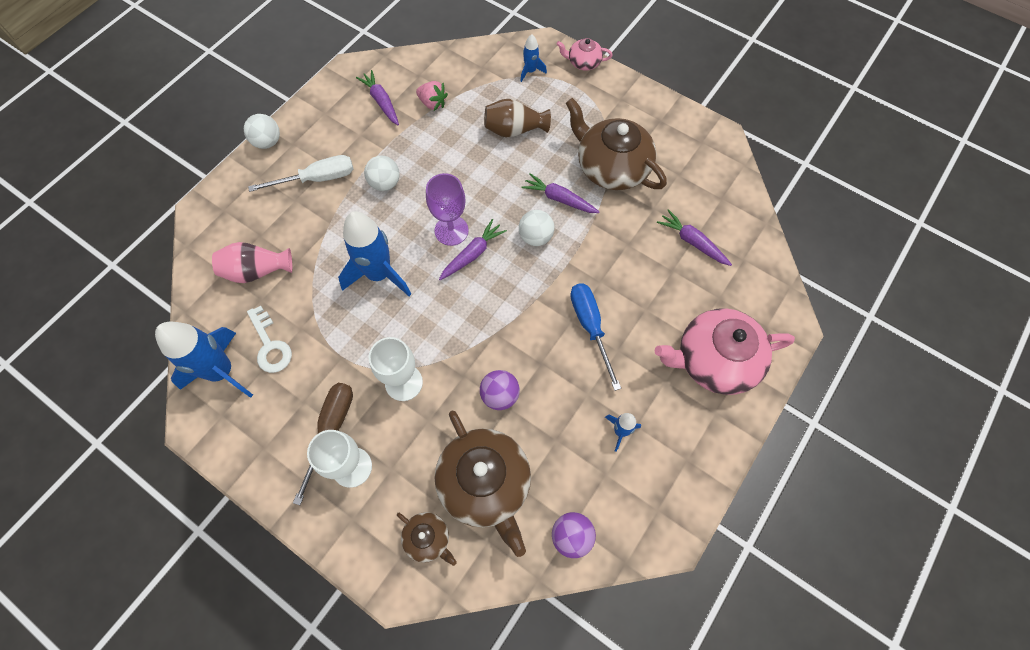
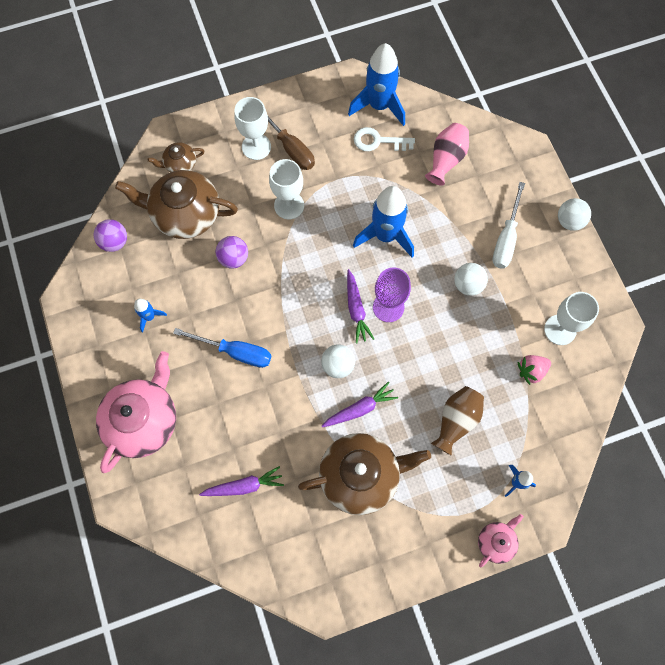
camera: 125 degrees right, 5 degrees up
(381, 102) = (560, 330): purple carrot -> white goblet

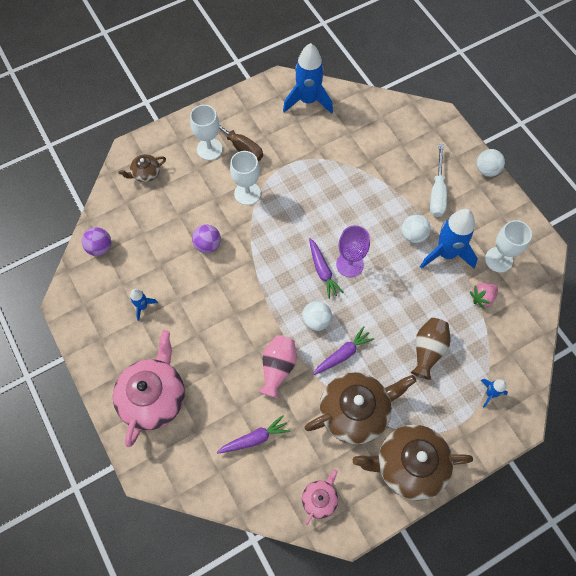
camera: 10 degrees left, 5 degrees down
(185, 214) = (158, 214): brown teapot -> brown teapot (409, 465)
(235, 352) = (224, 324): blue screwdriver -> none
(378, 141) = (313, 129): white key -> none
(385, 236) = (335, 205): blue rocket -> blue rocket (446, 253)
(446, 160) = (373, 136): pink vase -> pink vase (278, 368)
(496, 542) = (484, 447): pink teapot -> pink teapot (320, 499)

